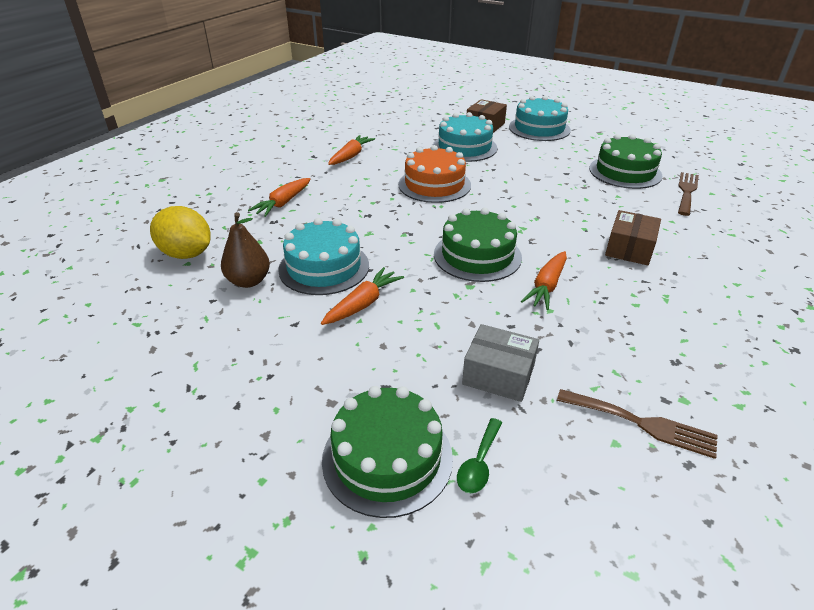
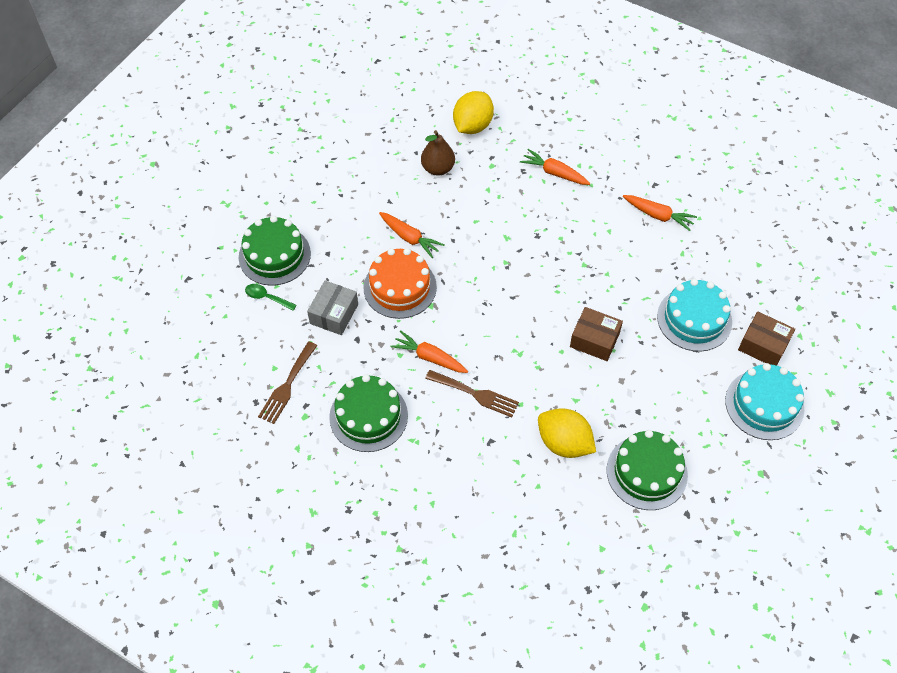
camera: 90 degrees right, 20 degrees up
(324, 267) = (455, 211): turquoise cake -> none
(434, 185) = (599, 287): orange cake -> orange cake (400, 287)
(477, 255) = (473, 313): green cake -> green cake (368, 416)
(617, 207) = (564, 443): none -> yellow lemon
(629, 249) = (486, 433): brown box -> brown box (594, 340)
(686, 191) = (603, 522): brown fork -> brown fork (476, 394)

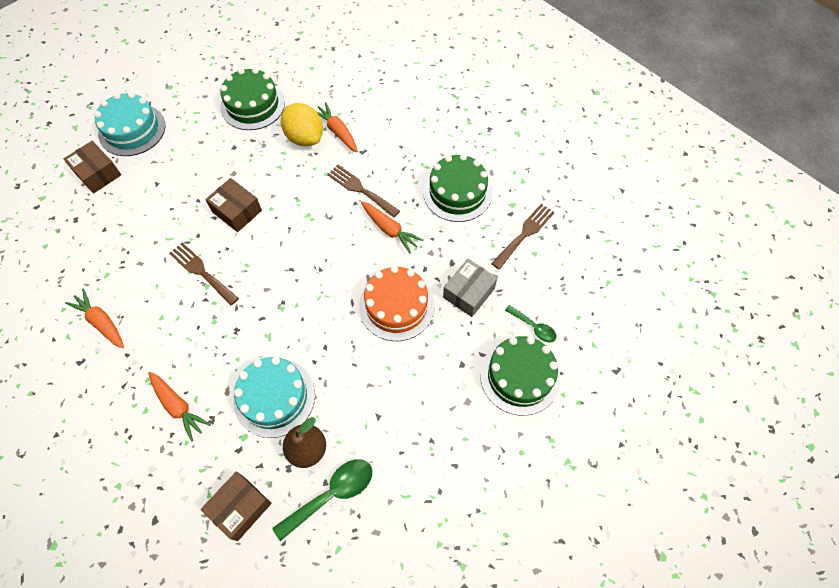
camera: 165 degrees left, 5 degrees up
(408, 147) = (332, 494): none -> green spoon
(410, 238) = (369, 361): orange carrot -> orange carrot (337, 131)
(472, 126) = (240, 508): yellow lemon -> brown box
(596, 275) = (201, 272): none -> brown fork
(694, 319) = (139, 209): turquoise cake -> turquoise cake (274, 397)

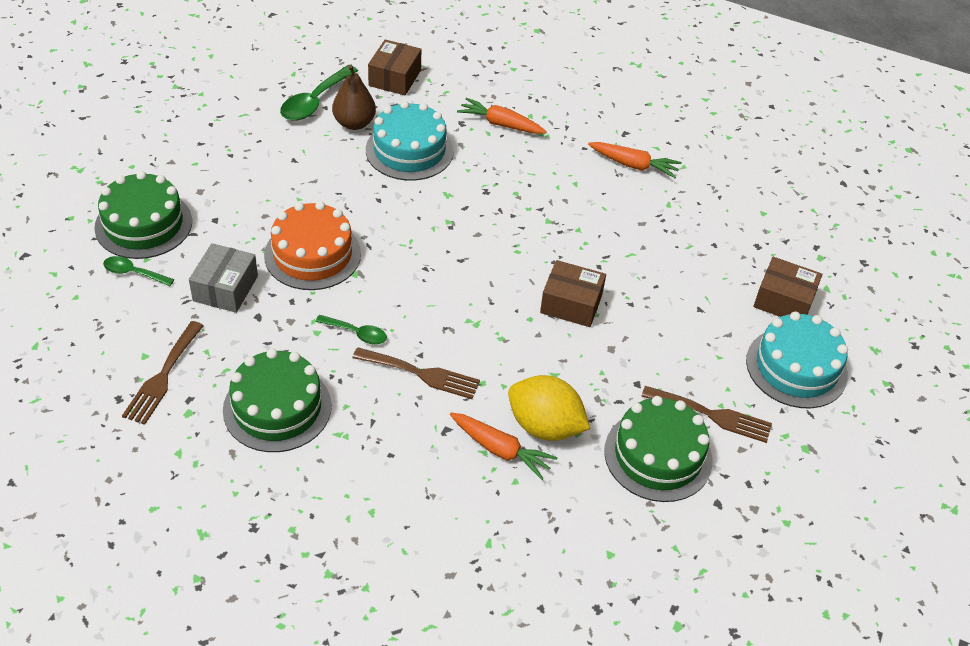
camera: 155 degrees right, 15 degrees down
(201, 272) = (564, 232): brown fork -> brown fork (712, 415)
(389, 230) = (356, 333): orange carrot -> green spoon

